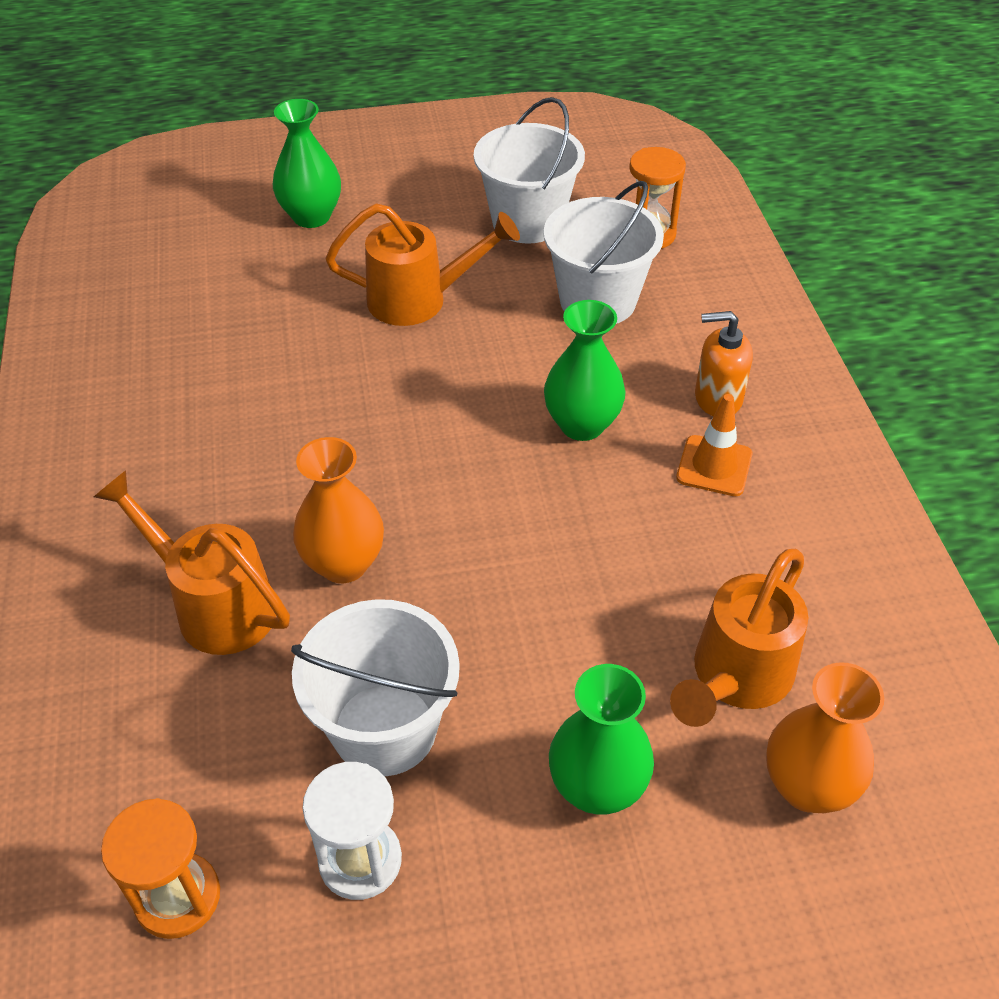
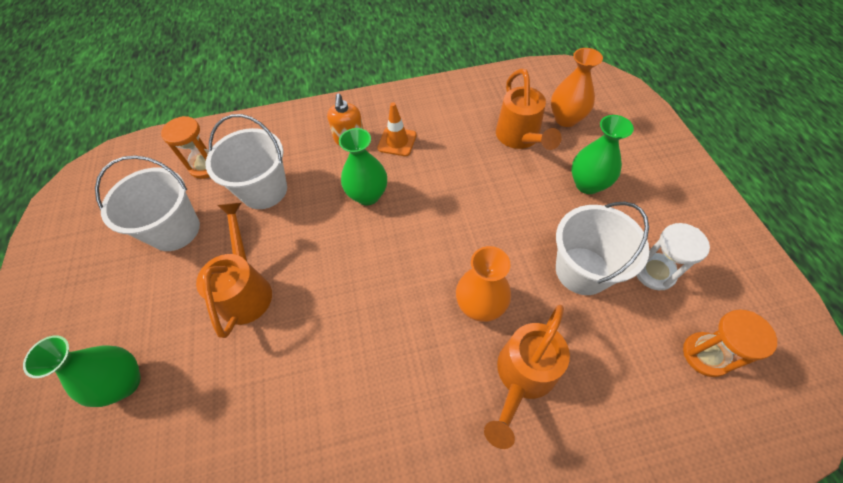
camera: 90 degrees left, 10 degrees up
(736, 677) = (520, 138): orange watering can -> orange watering can turned 45 degrees clockwise

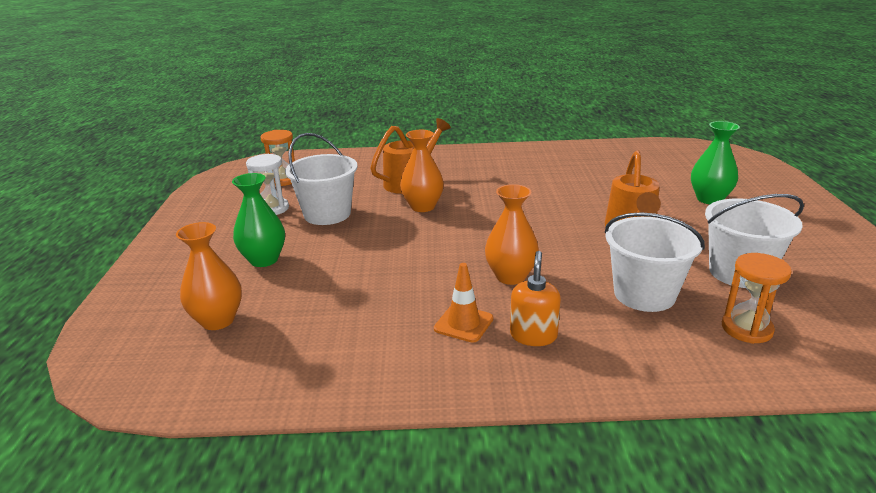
camera: 170 degrees left, 30 degrees down
(368, 195) = (510, 276): green vase -> orange vase
(520, 138) = (297, 307): orange watering can -> none

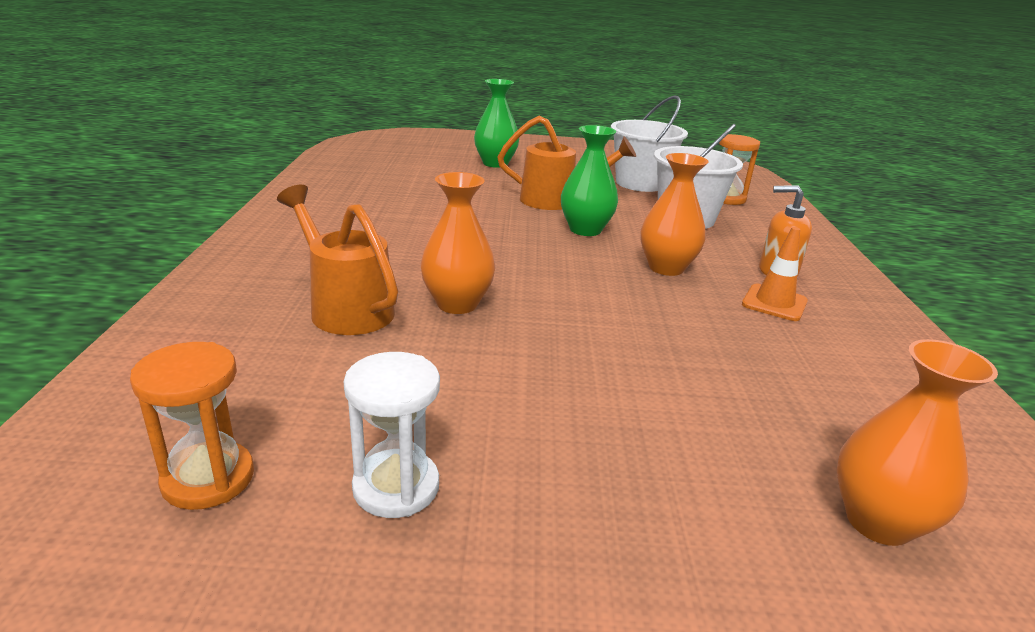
camera: 90 degrees left, 0 degrees up
(264, 260) = (649, 479): green vase -> green vase (585, 230)
(327, 214) = (455, 401): white bucket -> none

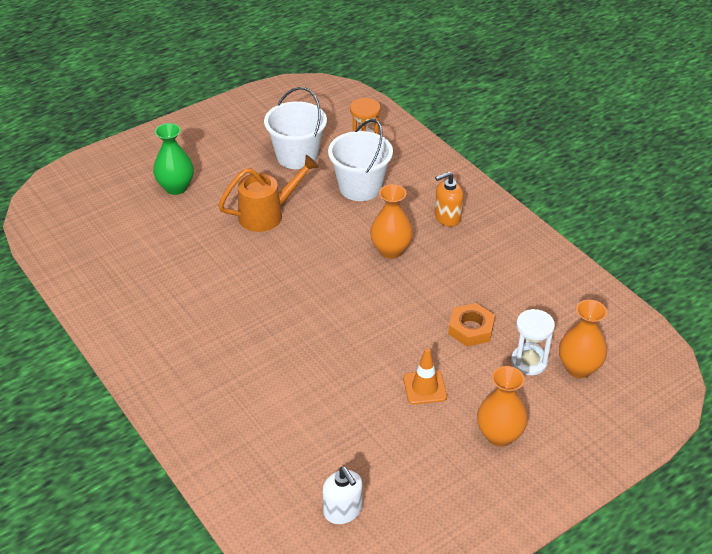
camera: 35 degrees left, 15 degrees up
(208, 478) = (343, 510): orange hourglass -> white soap dispenser
(346, 308) = (269, 391): orange watering can -> none
(396, 487) = (412, 466): white hourglass -> white hourglass (529, 362)
(457, 304) = (319, 351): orange vase -> orange vase (499, 435)
(585, 230) = (315, 238): green vase -> none
(702, 376) = (471, 329): none -> orange nut
(774, 303) = (464, 249): orange traffic cone -> orange traffic cone (424, 387)

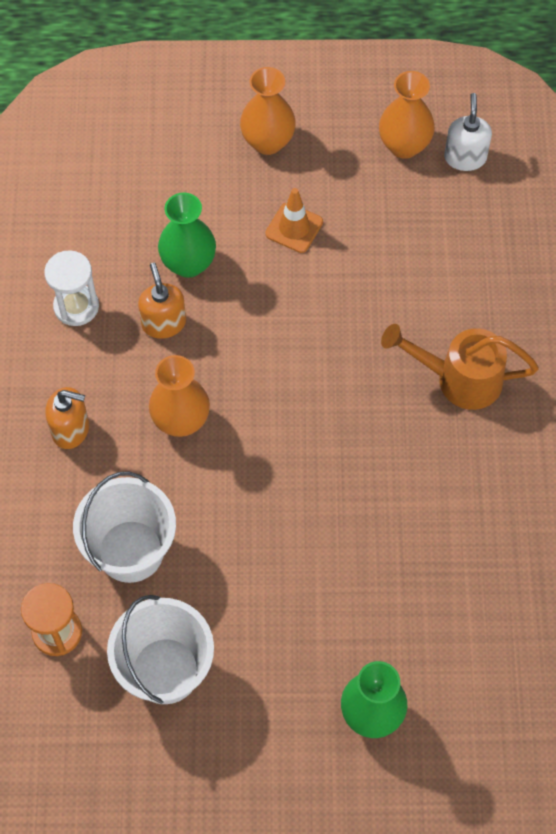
camera: 145 degrees left, 20 degrees up
(267, 214) = (284, 578): orange watering can -> orange watering can (459, 379)
(451, 290) = (164, 323): none -> orange soap dispenser
(471, 329) = (188, 264): orange nut -> green vase
(529, 362) = (168, 194): white hourglass -> white hourglass (76, 306)
(579, 368) = (128, 160): orange vase -> orange vase (404, 146)

